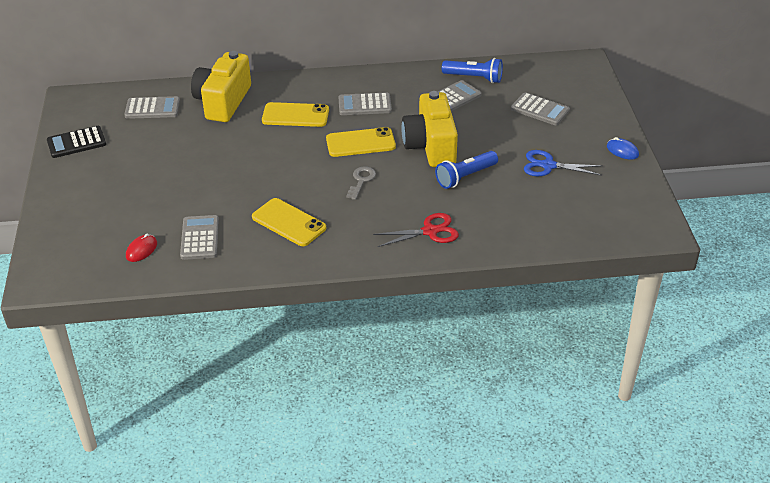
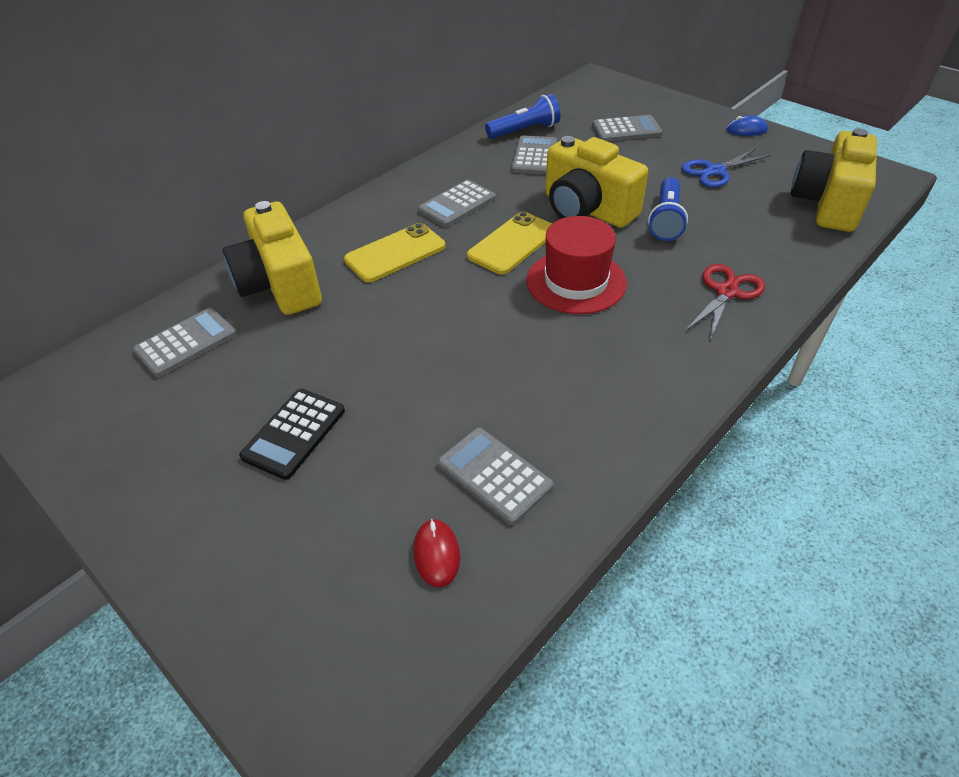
camera: 40 degrees left, 5 degrees up
(76, 143) = (115, 457): black calculator -> black calculator (294, 433)
(288, 223) = (573, 379): yellow phone -> none
(361, 181) = (576, 282): grey key -> red hat
(583, 222) = (827, 203): none -> yellow camera

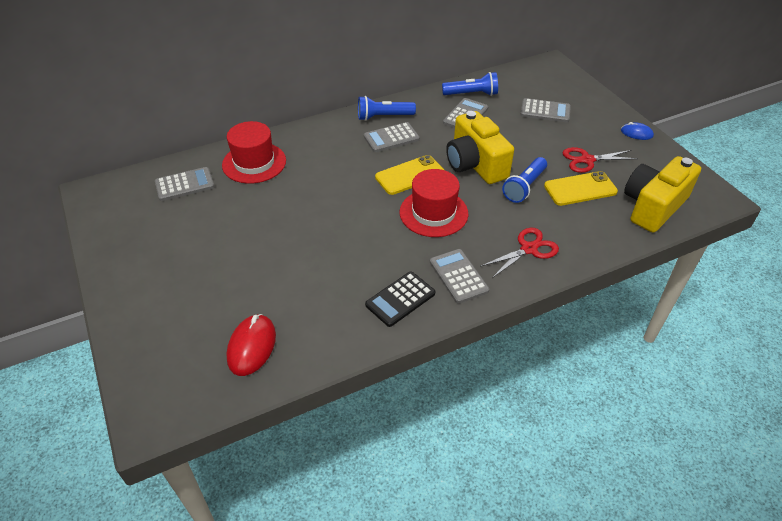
camera: 20 degrees right, 0 degrees up
(280, 284) = (254, 163): yellow camera -> red hat
(294, 433) = (214, 256): black calculator -> black calculator (400, 299)
(395, 253) = (333, 161): yellow phone -> yellow phone (580, 189)
(429, 182) = (383, 117): none -> blue flashlight
(436, 554) = (252, 346): red mouse -> red mouse, size x1.64
(494, 475) = (308, 315): grey calculator -> grey calculator (458, 276)
(715, 171) = (587, 160): blue scissors -> red scissors

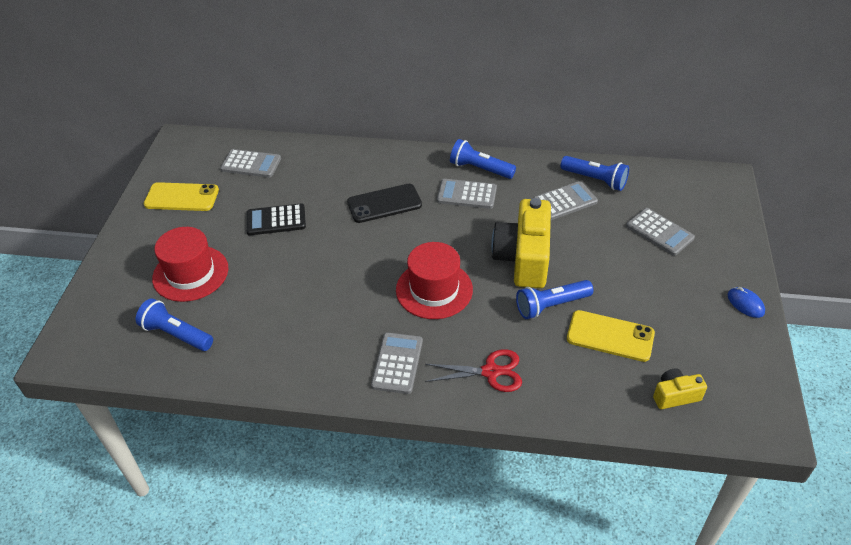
camera: 35 degrees right, 0 degrees up
(252, 346) = (176, 334): red mouse -> blue flashlight
(254, 163) = (322, 167): red hat -> red hat (190, 273)
(334, 169) = (384, 203): none -> black phone
(400, 299) = (326, 357): black calculator -> black calculator (276, 220)
(410, 175) = (448, 241): yellow phone -> yellow phone (181, 197)
(587, 160) = (651, 308): red scissors -> none
(653, 206) = (675, 395): yellow camera -> yellow camera, size x0.49

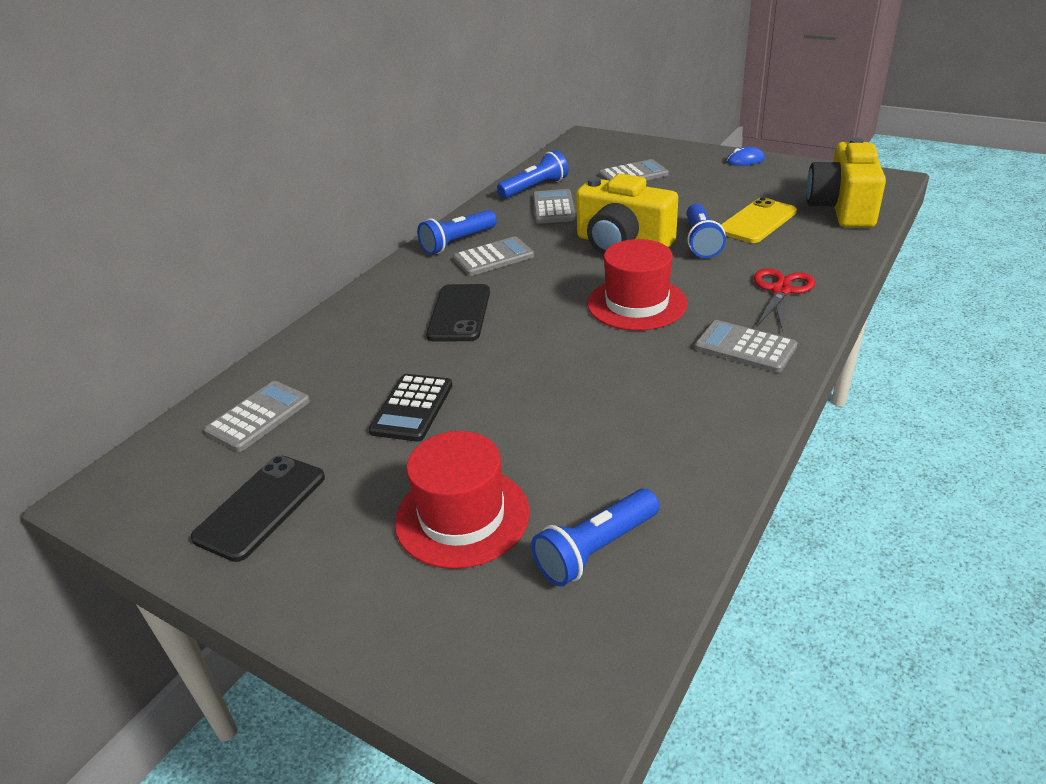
camera: 65 degrees left, 10 degrees down
(181, 197) = (261, 507): yellow phone -> black phone
(466, 194) = (493, 257): grey calculator -> grey calculator turned 150 degrees counterclockwise
(675, 395) = (842, 208): yellow camera -> yellow camera, size x2.05

